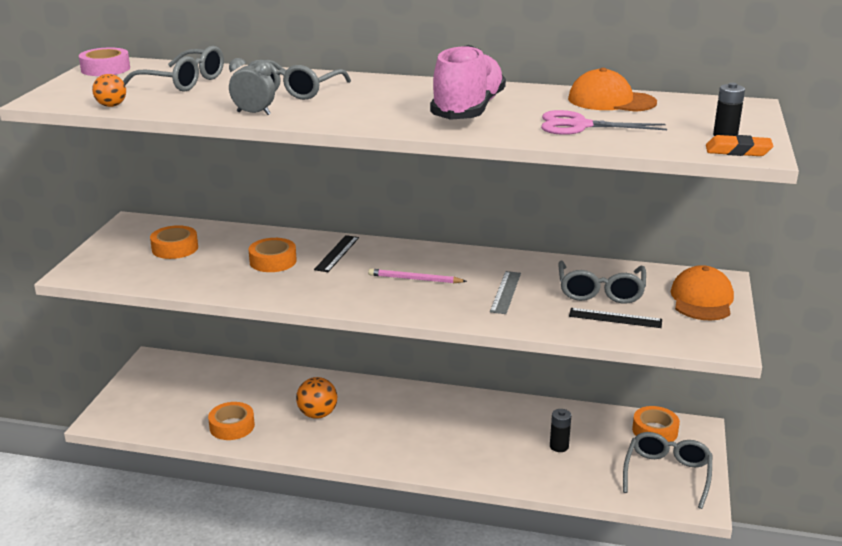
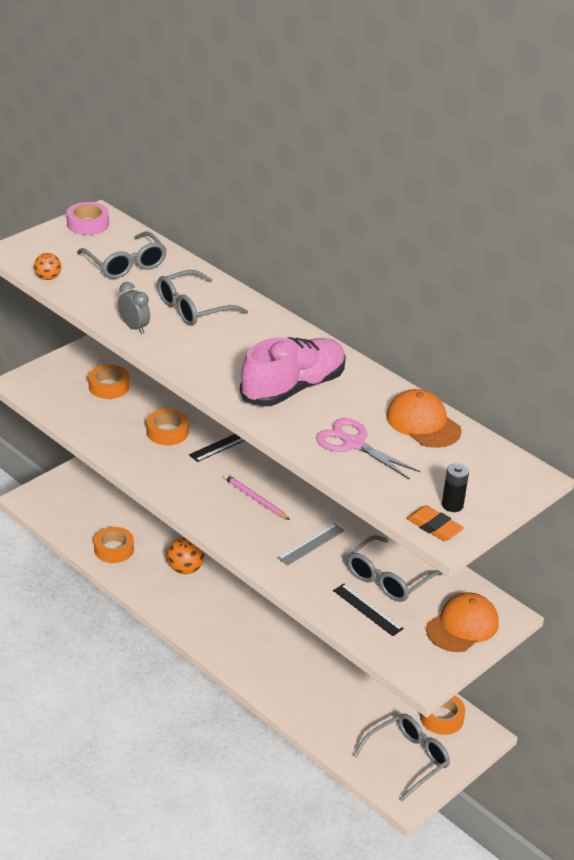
camera: 30 degrees right, 10 degrees up
(559, 446) = (345, 691): black battery -> none

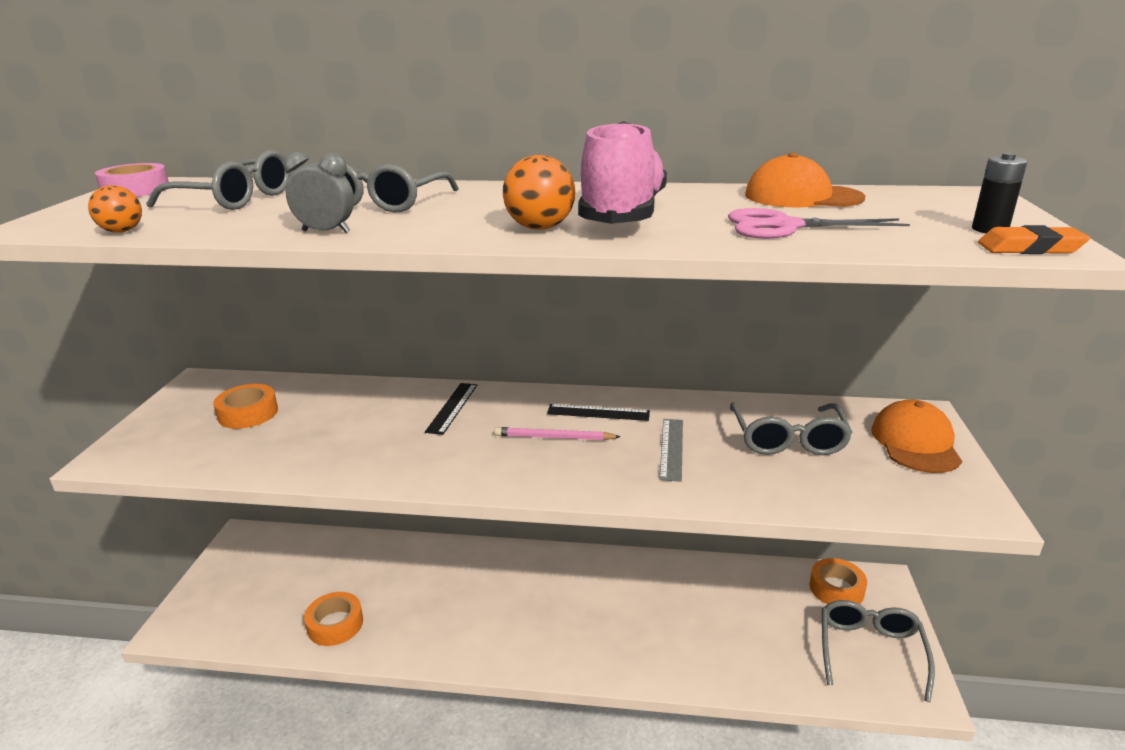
camera: 35 degrees left, 10 degrees down
(167, 432) = (372, 423): orange tape -> none
(185, 569) = (439, 598): orange ball -> orange ball (540, 228)
(367, 609) = (821, 477): black ruler -> black ruler (598, 412)

